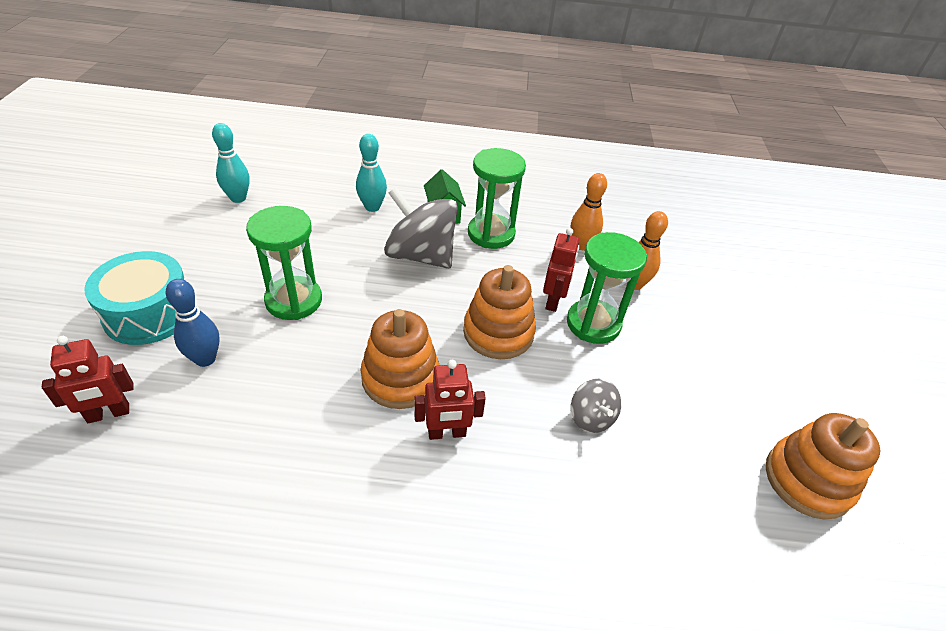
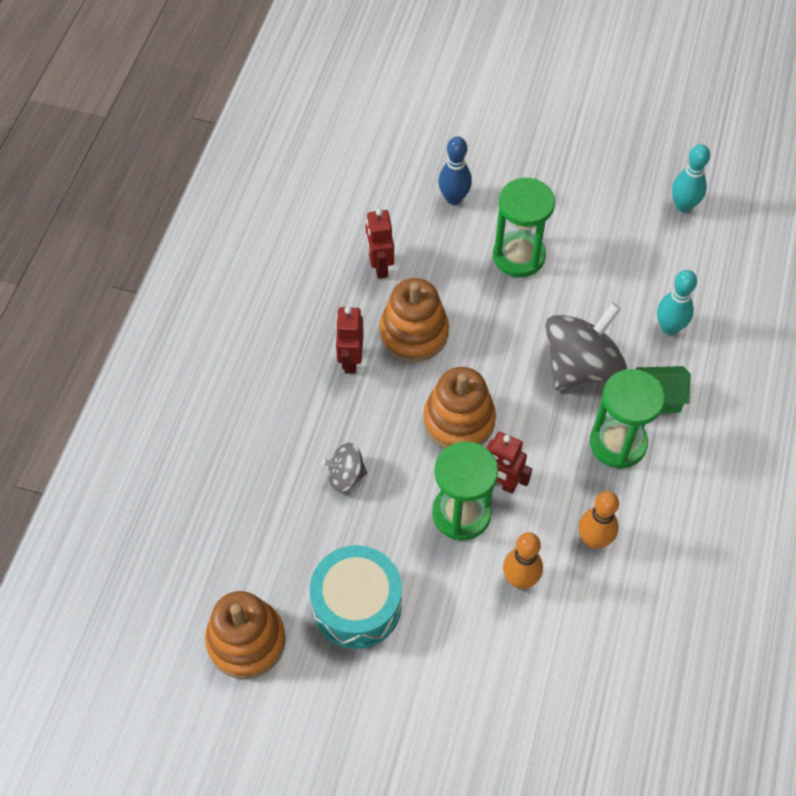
camera: 105 degrees right, 15 degrees up
(108, 414) = (407, 148): red robot -> red robot (379, 266)
(149, 313) = (511, 156): turquoise drum -> turquoise drum (357, 605)

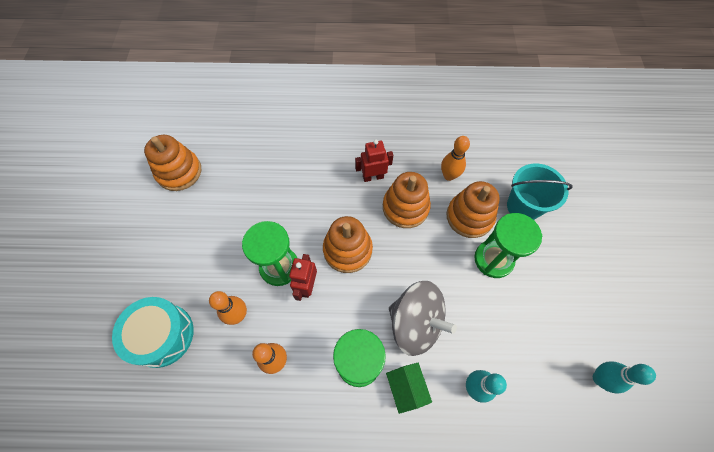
camera: 75 degrees right, 5 degrees up
(345, 476) = (291, 194): grey spinning top -> none
(357, 605) = (207, 222): turquoise drum -> turquoise drum (162, 335)
(379, 266) = (449, 175): red robot -> orange bowling pin
(450, 262) = (469, 216): none -> orange stacking toy
(454, 198) = (523, 206): blue bowling pin -> turquoise bucket

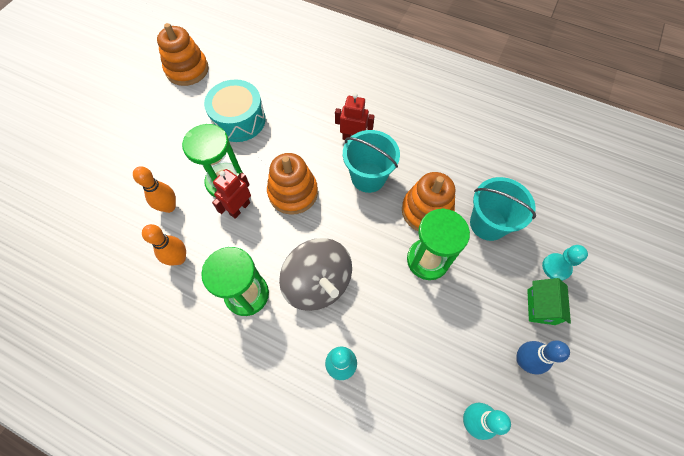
camera: 25 degrees right, 0 degrees up
(162, 335) = (101, 196): turquoise drum -> turquoise drum (239, 120)
(405, 207) = (368, 177): orange stacking toy -> turquoise bucket
(406, 388) = (277, 335): green house -> green house (541, 307)
(449, 175) = (428, 165): orange bowling pin -> none
(592, 220) = (556, 267): none -> turquoise pawn
(609, 309) = (523, 360): none -> blue bowling pin

